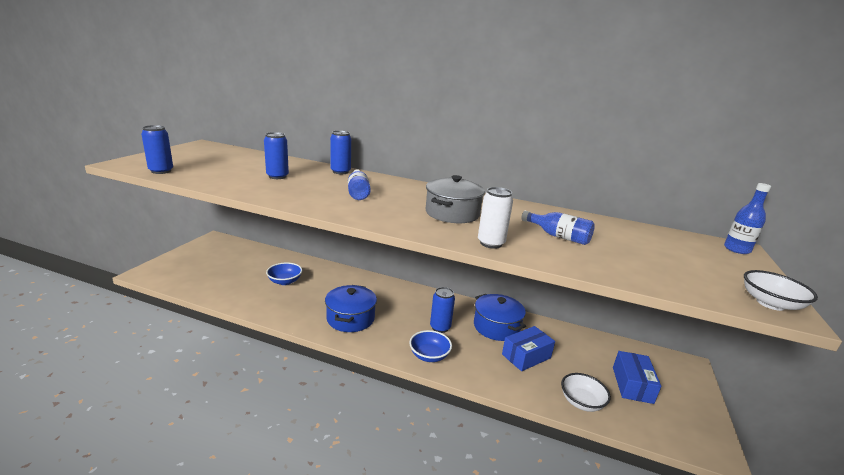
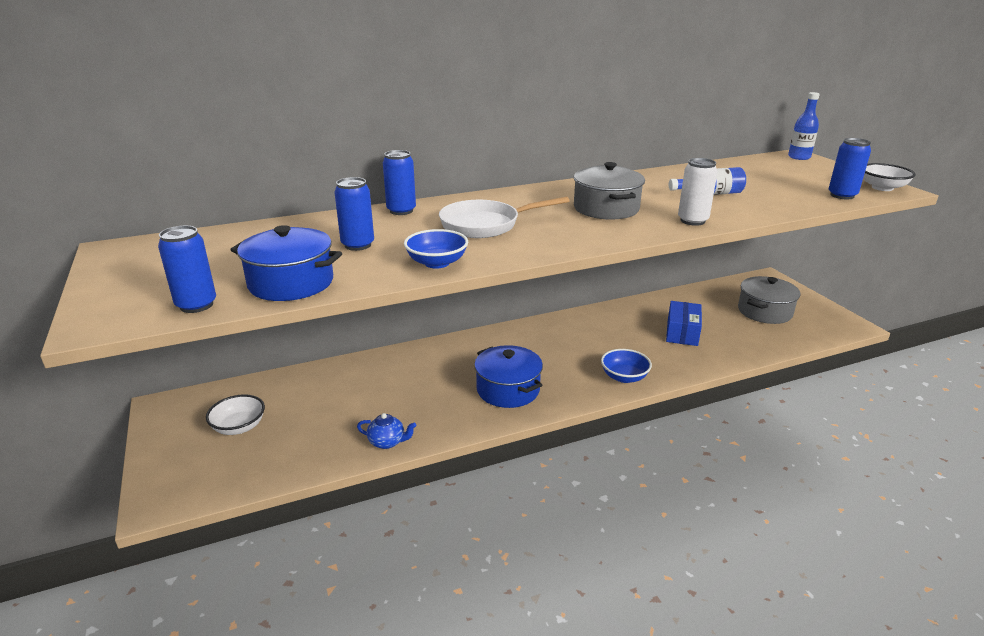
camera: 40 degrees left, 5 degrees up
(252, 305) = (387, 442): none -> blue teapot
(285, 281) = (370, 398): blue bowl -> blue bowl (437, 263)
(358, 192) = (485, 225): blue bottle -> white pan
(440, 327) = (591, 349): blue can -> blue can (842, 195)
(496, 327) = (627, 322): blue pot -> blue pot (291, 283)
(581, 402) = (760, 343): white bowl -> white bowl (239, 427)
(632, 385) = (764, 311): blue box -> grey pot

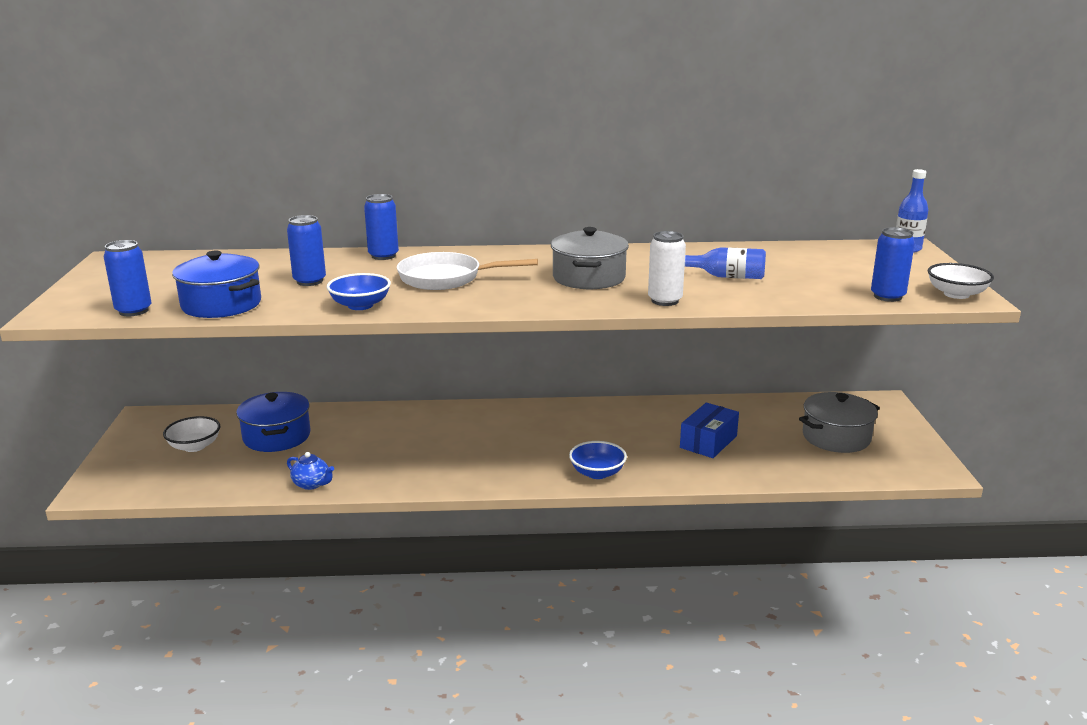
camera: 20 degrees right, 5 degrees down
(508, 390) = (463, 462): blue pot -> blue pot (276, 436)

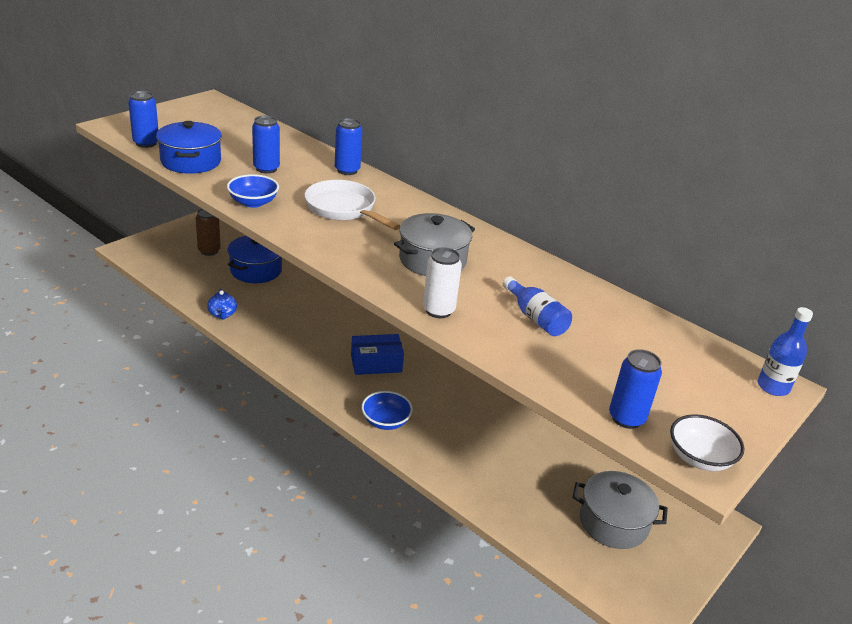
camera: 40 degrees right, 10 degrees up
(194, 446) = (209, 251): white bowl -> brown can
(708, 442) = (503, 453): blue box -> blue box (376, 363)

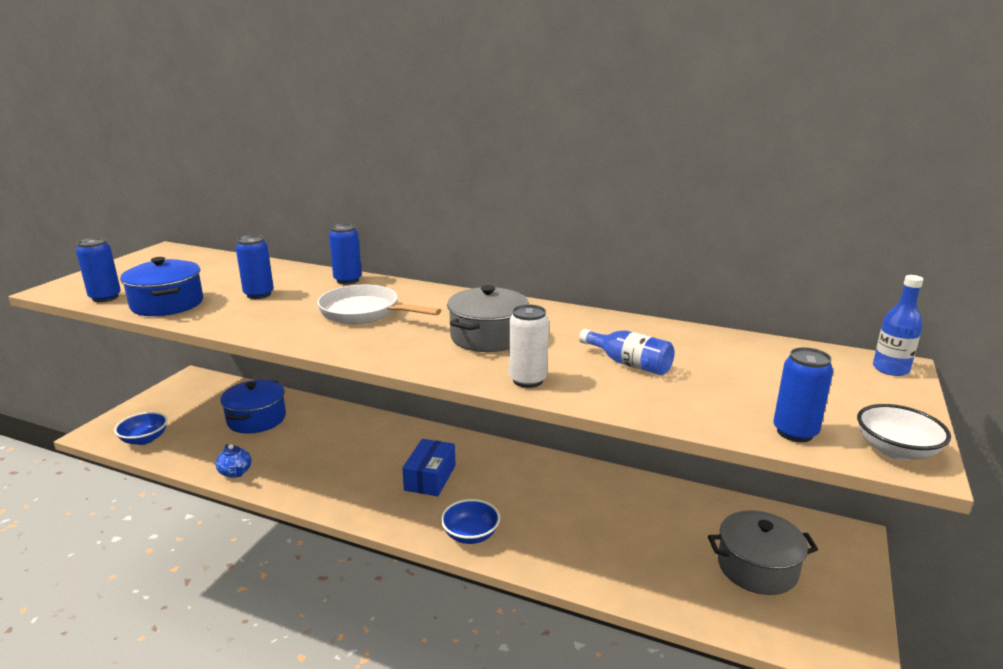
camera: 15 degrees left, 10 degrees down
(209, 251) = (195, 412): brown can -> none
(253, 202) = (260, 326): blue bowl -> blue bowl (144, 439)
(376, 363) = (430, 478): blue box -> blue box turned 45 degrees counterclockwise

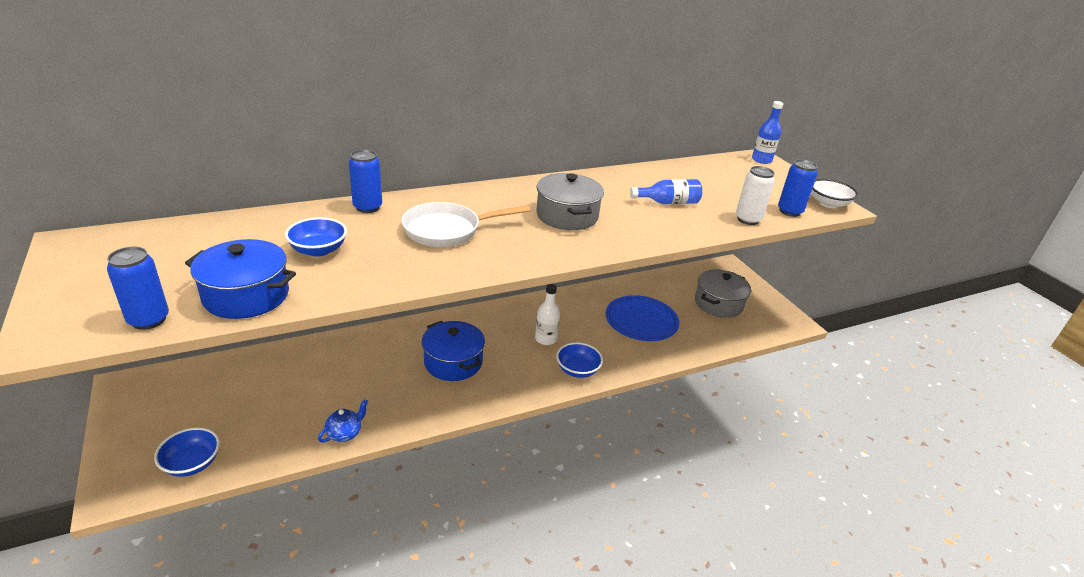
camera: 50 degrees left, 10 degrees up
(235, 472) = (345, 433): blue teapot -> blue teapot turned 60 degrees counterclockwise
(256, 419) = (280, 384): blue pot -> blue pot (453, 362)
(259, 294) = (318, 250): blue can -> blue bowl
(430, 478) = (498, 350): blue box -> none
(486, 492) = (545, 339): none -> white bottle
(527, 380) = (645, 236): white can -> white can (748, 219)
(616, 530) = (641, 321): none -> blue plate

